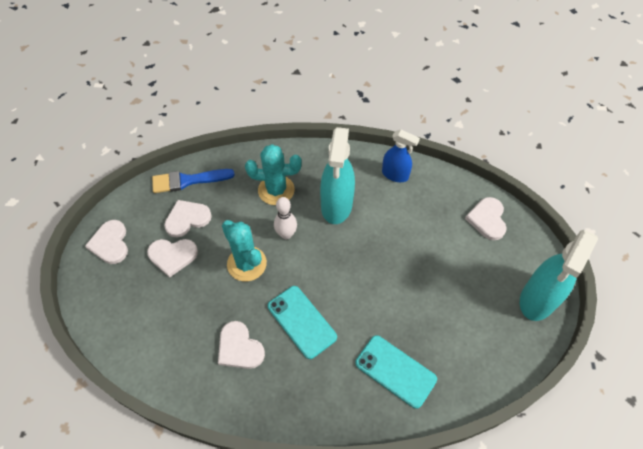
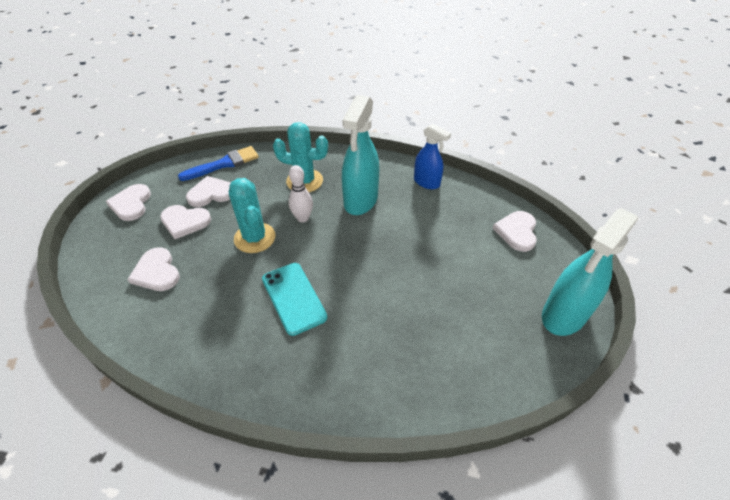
camera: 10 degrees right, 10 degrees down
(188, 181) = (224, 164): blue brush -> blue brush turned 150 degrees clockwise
(239, 347) = (220, 312): white heart -> white heart (156, 272)
(395, 371) = (383, 363): turquoise phone -> none

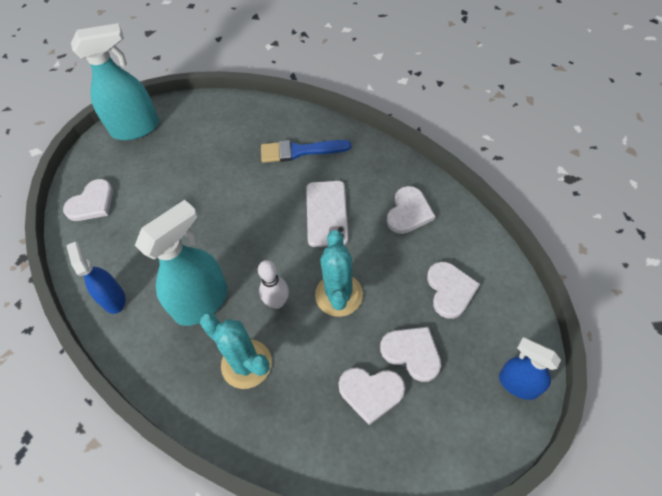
camera: 150 degrees left, 10 degrees up
(100, 229) = (518, 384): none -> blue spray bottle
(131, 204) = (480, 418): white heart -> white heart (409, 212)
(224, 164) = (339, 453): blue brush -> blue brush (299, 151)
(293, 298) = (327, 213): turquoise phone -> white phone

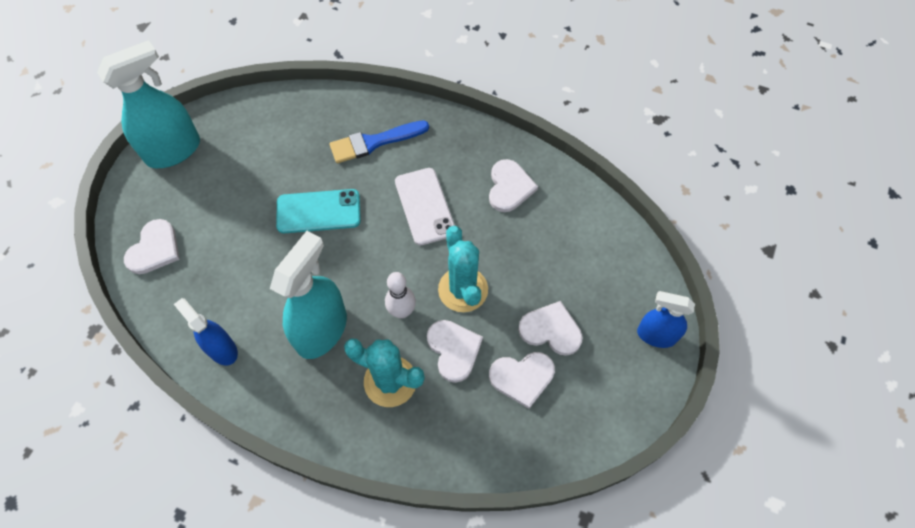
camera: 20 degrees left, 5 degrees up
(234, 199) = (318, 211): none -> turquoise phone
(450, 290) = (571, 259): white heart -> white heart (454, 350)

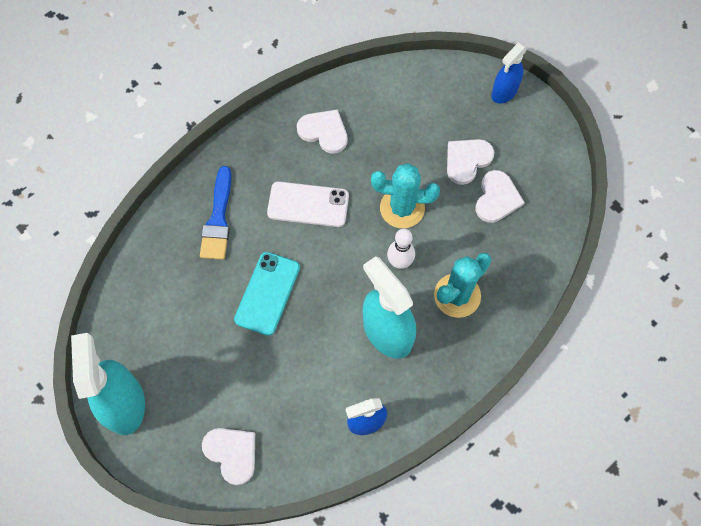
camera: 65 degrees left, 5 degrees up
(454, 350) = (452, 237): white heart -> none

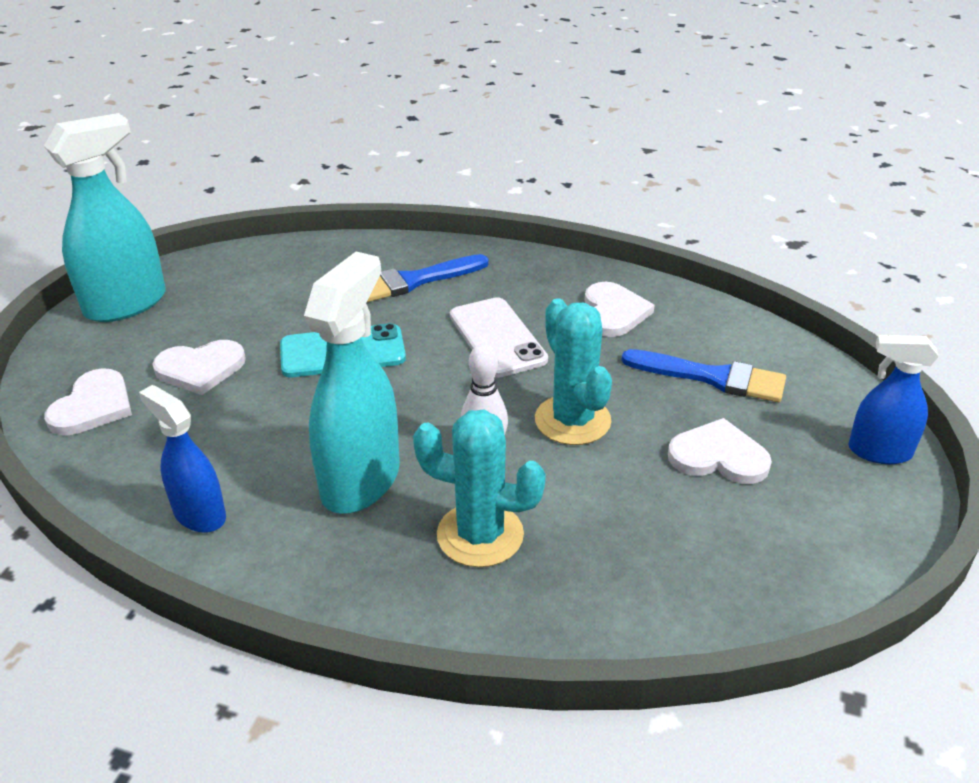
camera: 60 degrees right, 30 degrees down
(410, 123) = (712, 377): none -> blue brush
(497, 198) = (691, 515): white heart -> white heart (200, 369)

